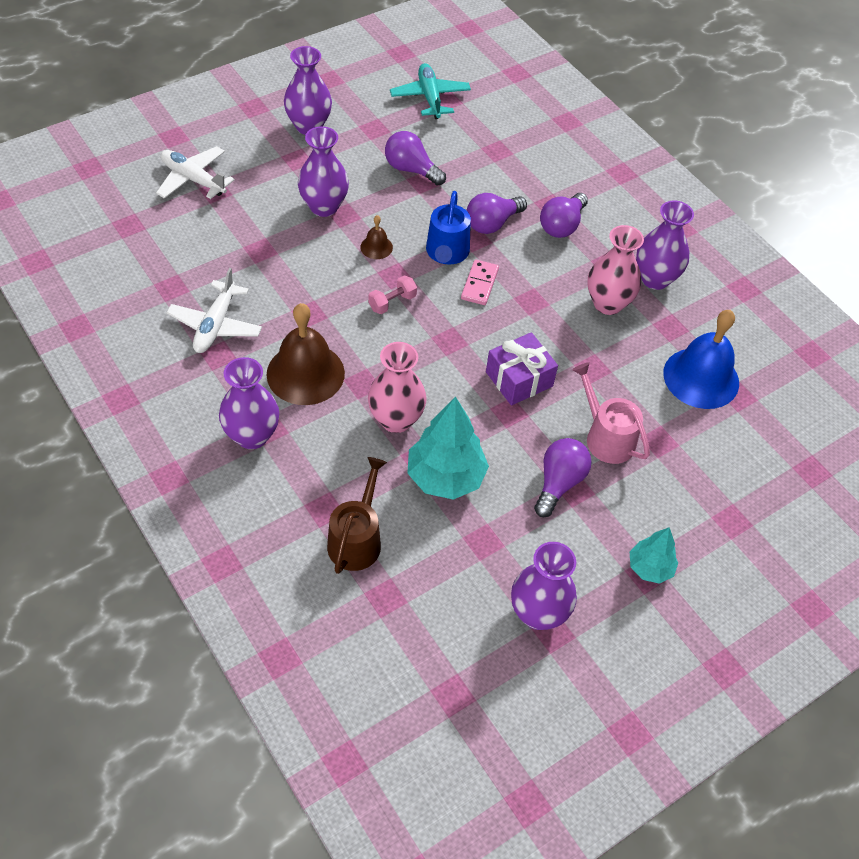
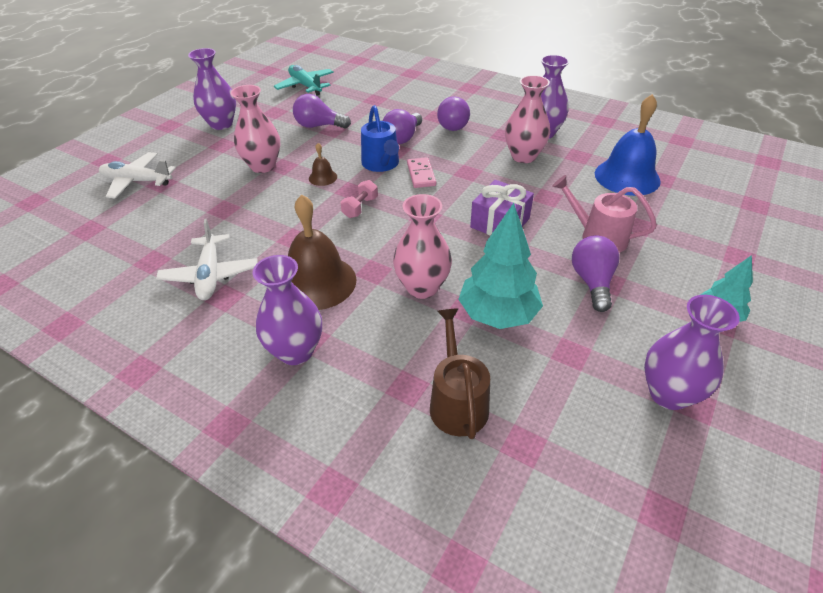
camera: 20 degrees left, 10 degrees down
(324, 207) = (263, 166): purple vase -> pink vase

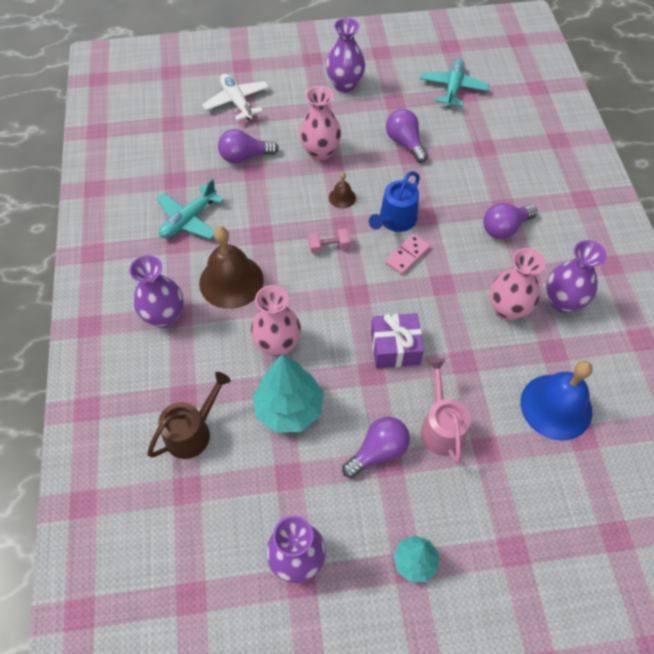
camera: 50 degrees right, 15 degrees up
(210, 275) = (189, 220): white plane -> turquoise plane
(402, 138) = (446, 208): purple light bulb -> purple light bulb (244, 157)

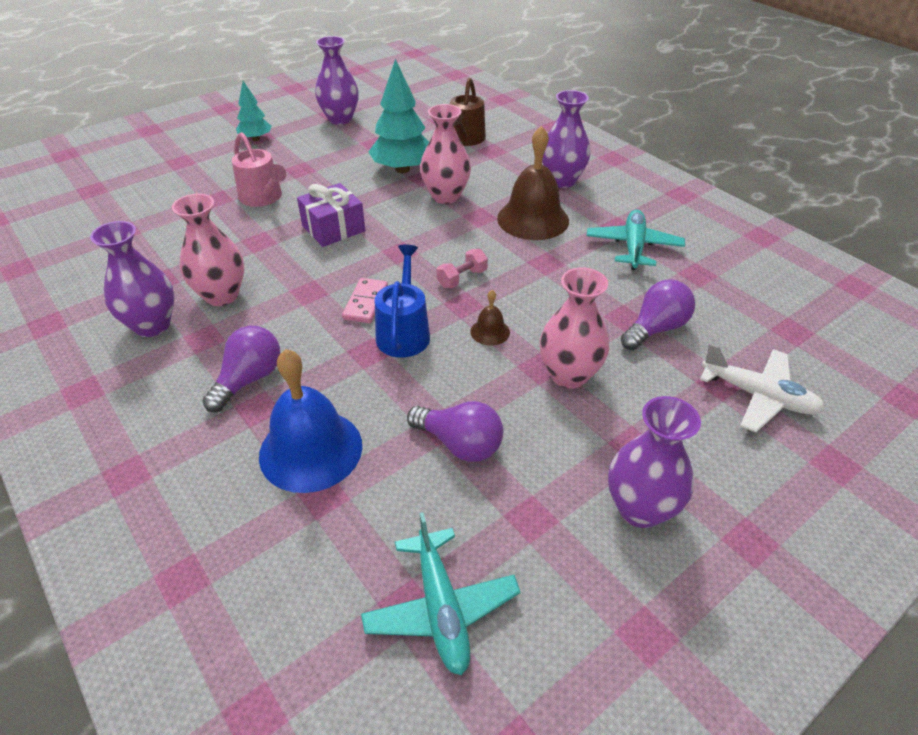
camera: 150 degrees right, 15 degrees down
(378, 451) = (311, 171): purple light bulb -> none
(556, 406) = (152, 241): blue bell -> blue bell (311, 450)

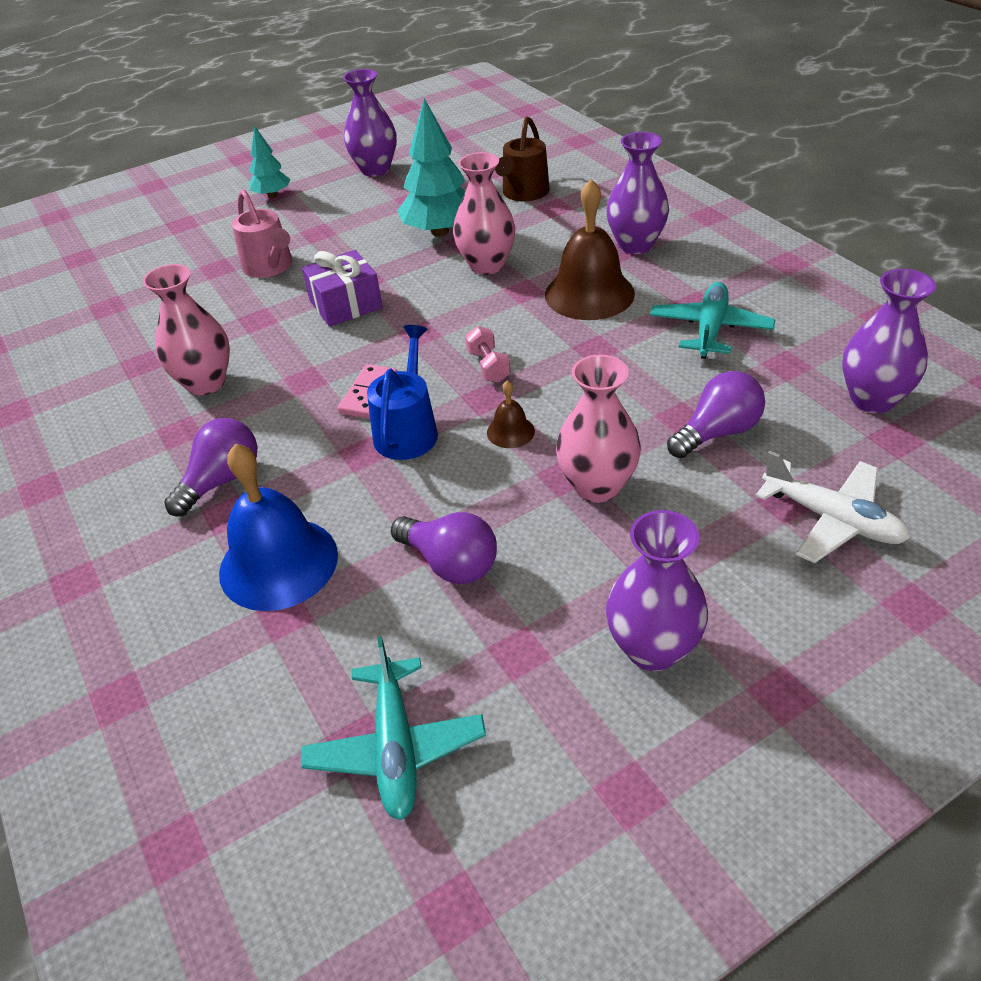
camera: 10 degrees right, 0 degrees up
(152, 325) = (124, 416): purple vase -> purple vase (872, 399)
(462, 278) = (488, 366): pink dumbbell -> pink dumbbell turned 75 degrees counterclockwise

